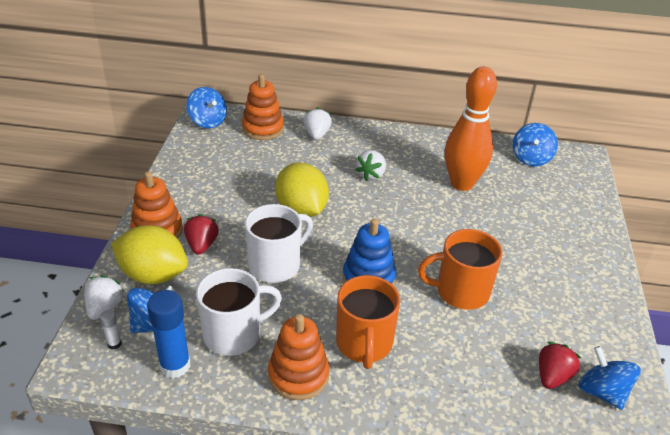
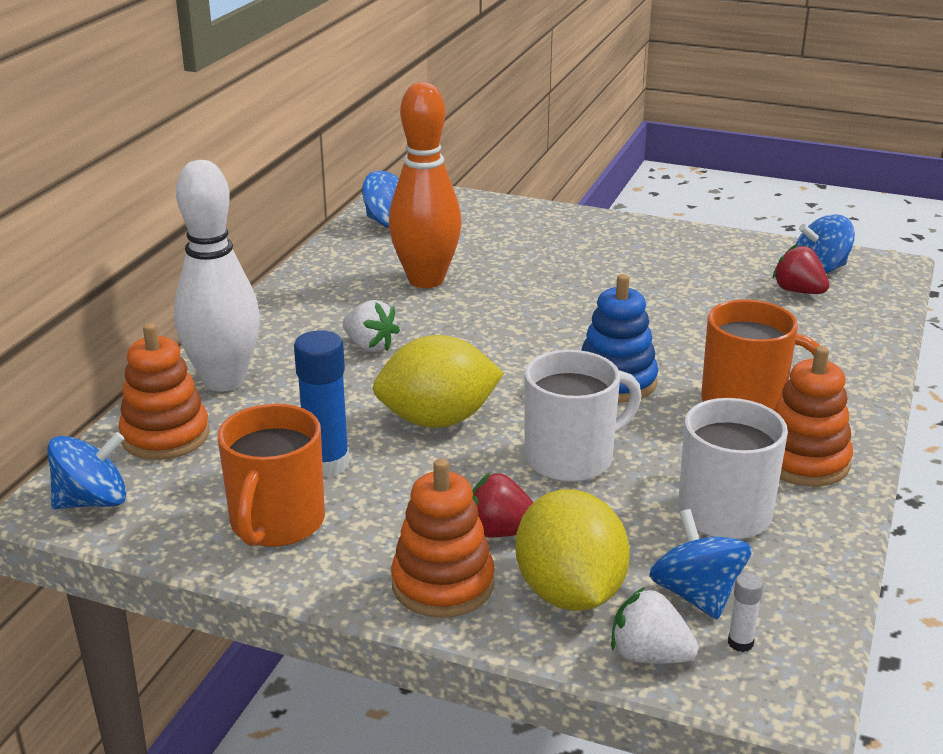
camera: 75 degrees left, 10 degrees down
(153, 275) = (569, 593): yellow lemon -> yellow lemon turned 45 degrees counterclockwise
(175, 366) = (789, 575): blue glue stick -> blue glue stick (327, 464)
(276, 265) = (571, 458): white mug -> white mug turned 90 degrees clockwise
(317, 134) = (224, 381): white strawberry -> white bowling pin
(461, 291) = (654, 320): orange mug -> orange mug (276, 523)

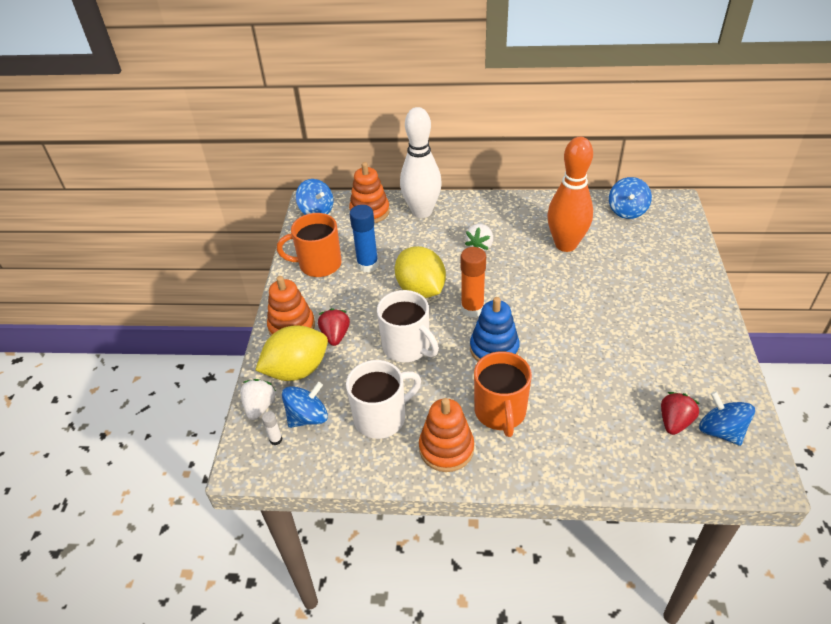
camera: 75 degrees right, 15 degrees up
(517, 382) = (472, 309): none -> orange glue stick

